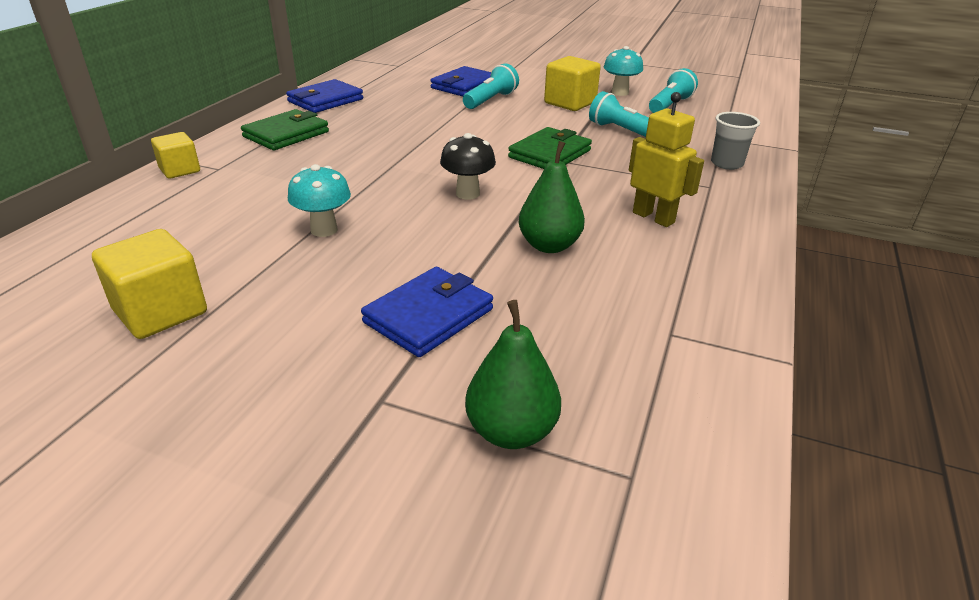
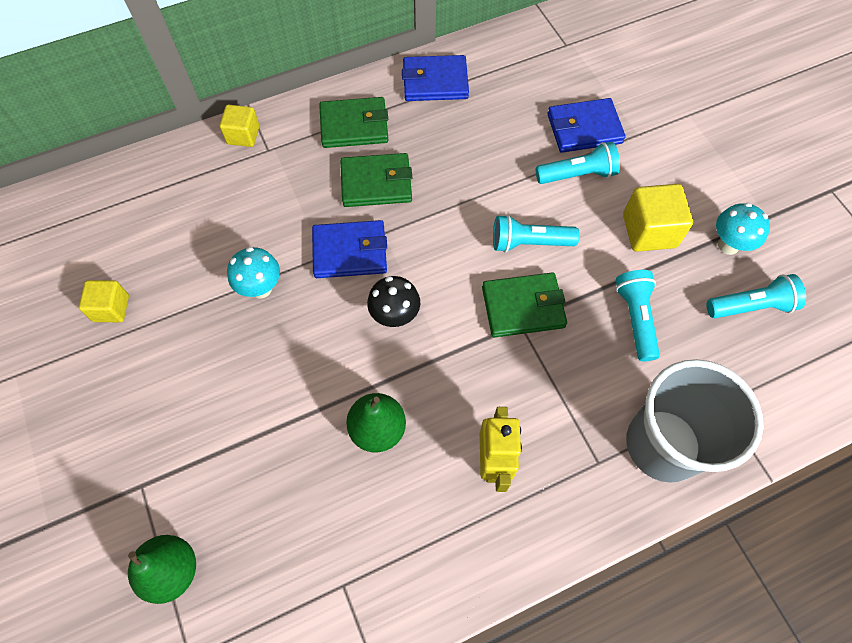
camera: 45 degrees right, 30 degrees up
(161, 312) = (111, 308): yellow cube -> yellow cube, size x0.65
(348, 149) = (376, 183): none -> green wallet
(429, 316) = (230, 436): blue wallet -> blue wallet (350, 252)
(507, 131) = (529, 243): none -> turquoise flashlight
(726, 164) = (663, 445): grey cup -> grey cup, size x2.11

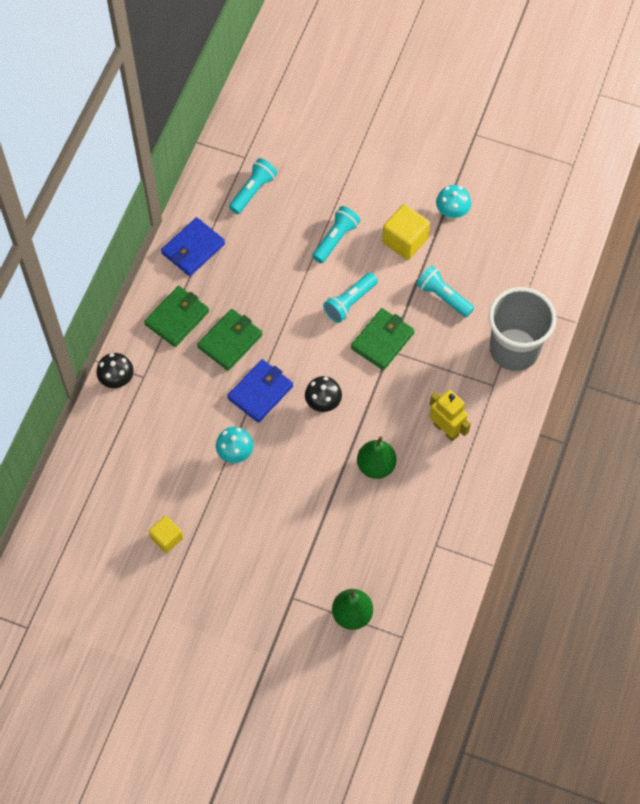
camera: 45 degrees left, 0 degrees up
(243, 135) = (117, 381): yellow cube -> black mushroom
(584, 128) = (311, 206): blue wallet -> none
(751, 306) = (492, 240): turquoise flashlight -> turquoise flashlight (253, 191)

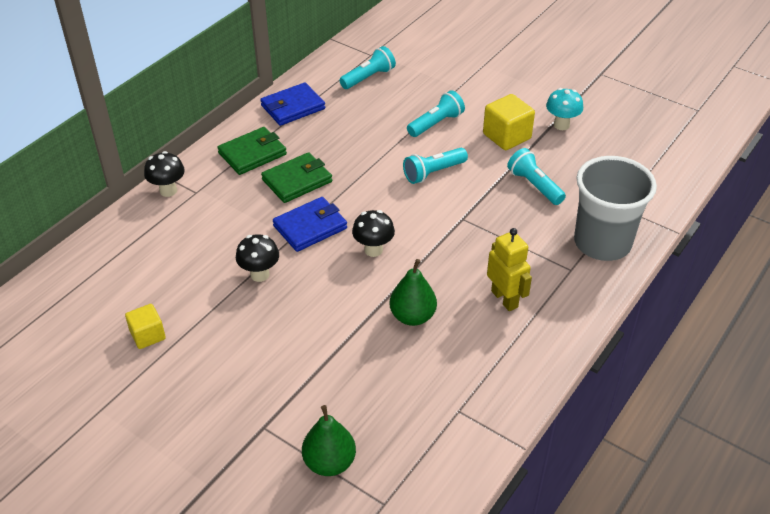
camera: 15 degrees right, 20 degrees down
(235, 454) = (260, 274): turquoise mushroom -> black mushroom
(382, 341) = (457, 209): green wallet -> none

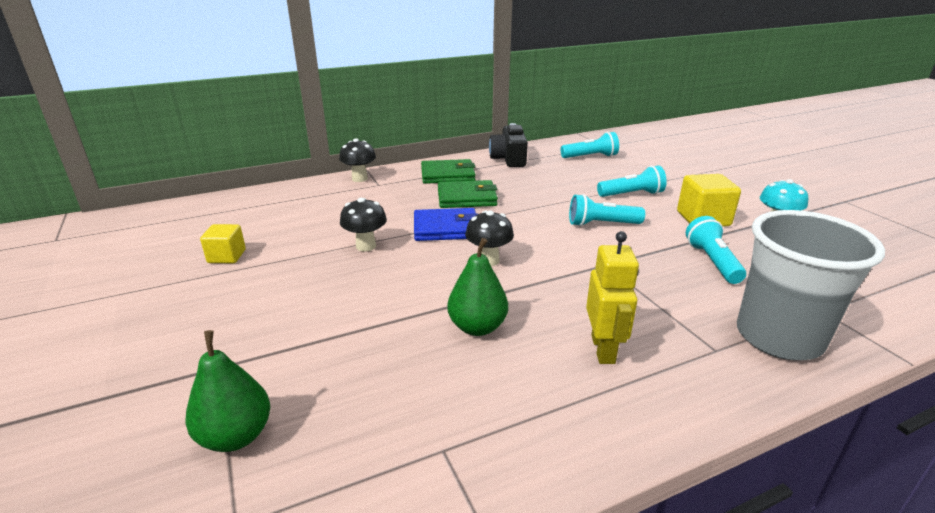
camera: 30 degrees right, 15 degrees down
(293, 107) = (509, 159): blue wallet -> black camera

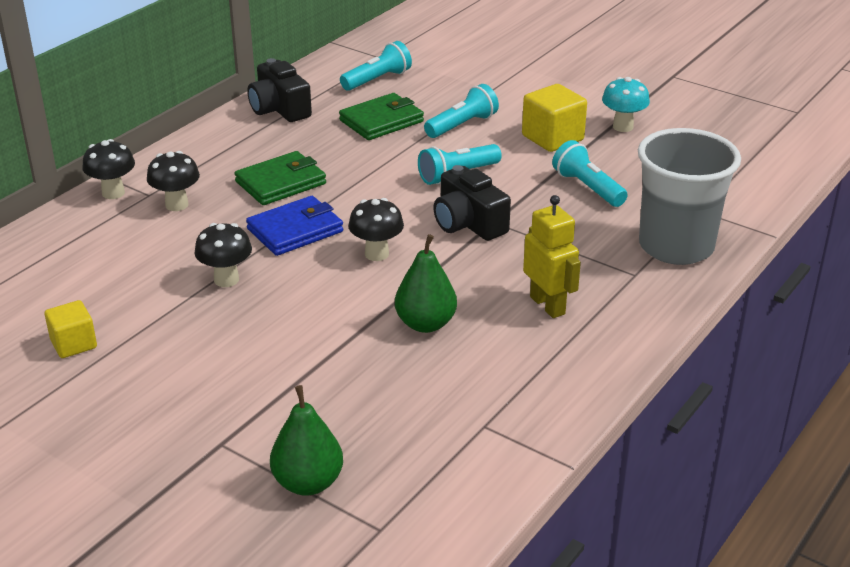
camera: 30 degrees left, 5 degrees up
(388, 194) = (177, 205): none -> black mushroom
(448, 175) = (225, 155): green wallet -> green wallet (381, 121)
(582, 260) = (468, 223): none -> black camera

